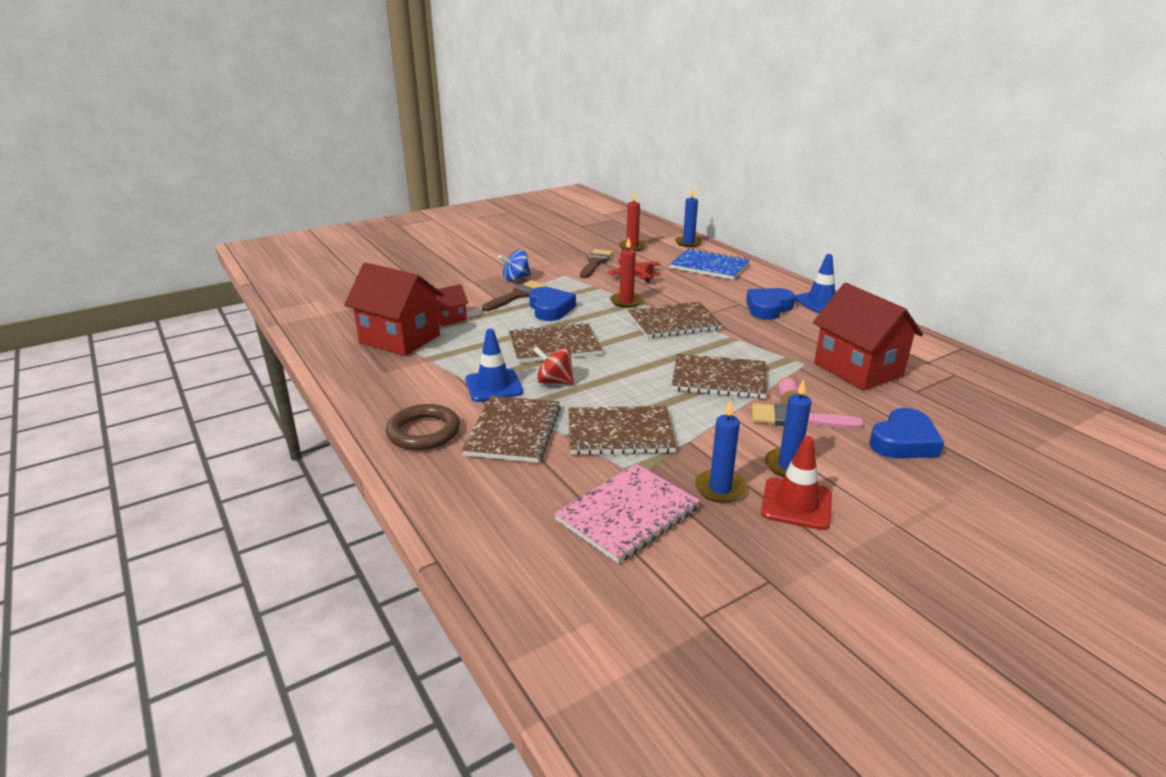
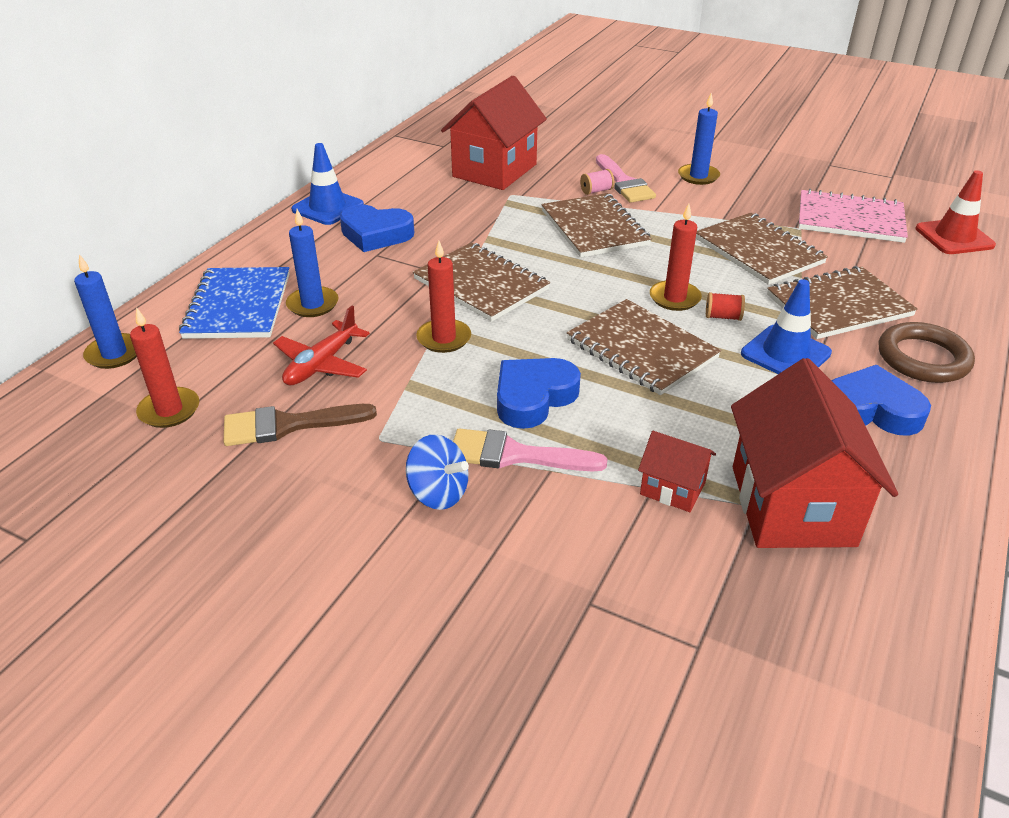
camera: 120 degrees left, 10 degrees up
(517, 296) = (515, 455): brown brush -> pink brush
(554, 382) = (722, 317): red spinning top -> red spool
(593, 374) = (674, 298): none -> red candle
(720, 488) = (766, 194): blue candle -> blue candle (312, 304)
(796, 504) = (741, 167): red traffic cone -> red traffic cone (954, 237)
(903, 442) = (604, 144): blue heart -> blue heart (871, 409)

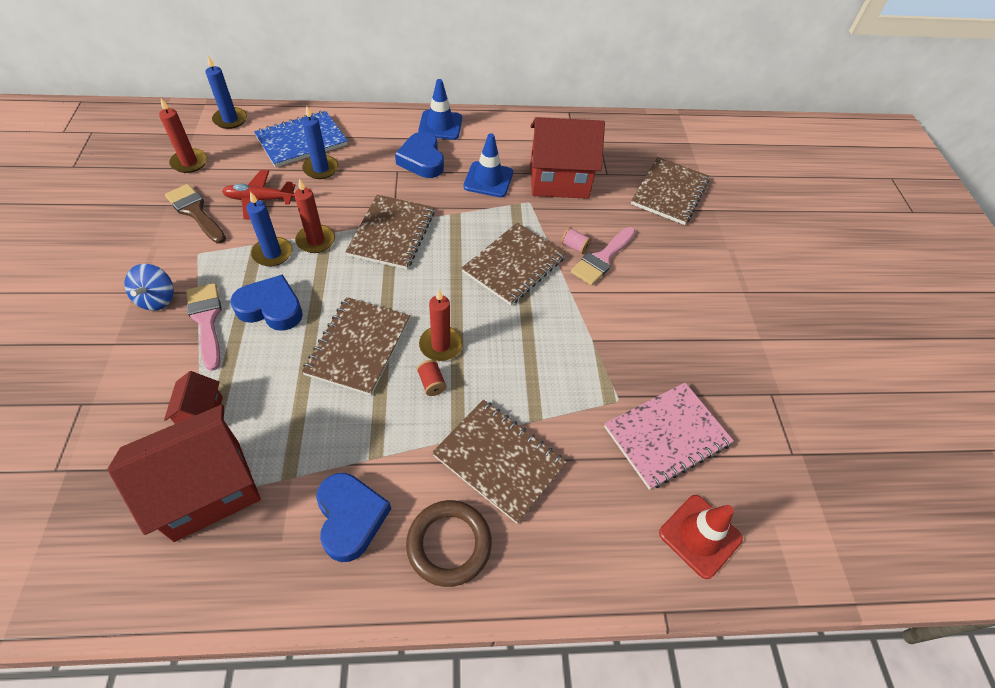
camera: 55 degrees right, 15 degrees up
(698, 176) = (656, 302): blue candle -> blue candle (272, 253)
(758, 251) = (553, 380): brown notebook -> brown notebook (669, 192)
(785, 353) = (401, 439): blue traffic cone -> blue traffic cone (488, 180)
(850, 219) = (666, 436): pink notebook -> pink notebook turned 75 degrees clockwise

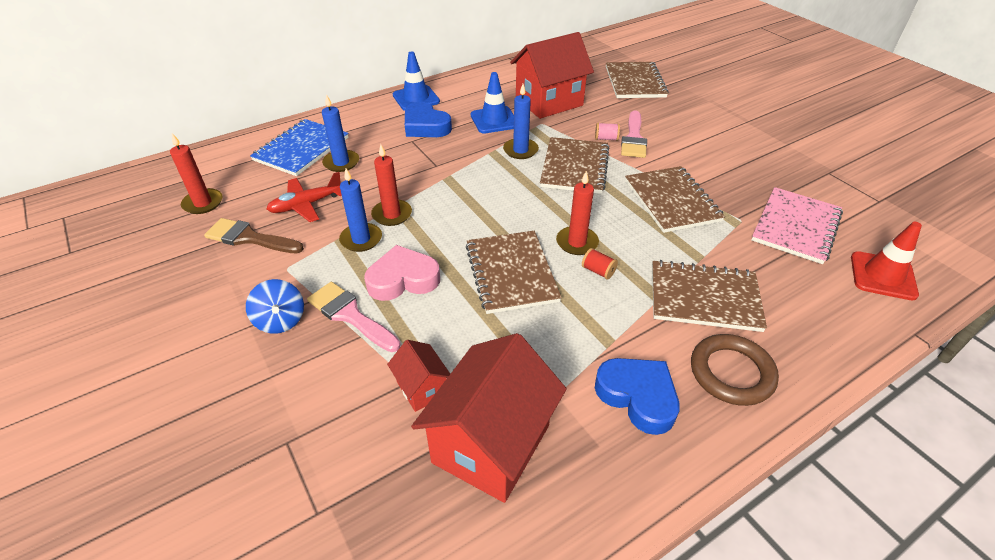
camera: 25 degrees left, 10 degrees down
(230, 120) = (212, 157): blue candle -> blue candle (520, 150)
(271, 308) = (403, 279): blue heart -> pink heart
(392, 233) = (454, 184): brown notebook -> brown notebook (672, 201)

